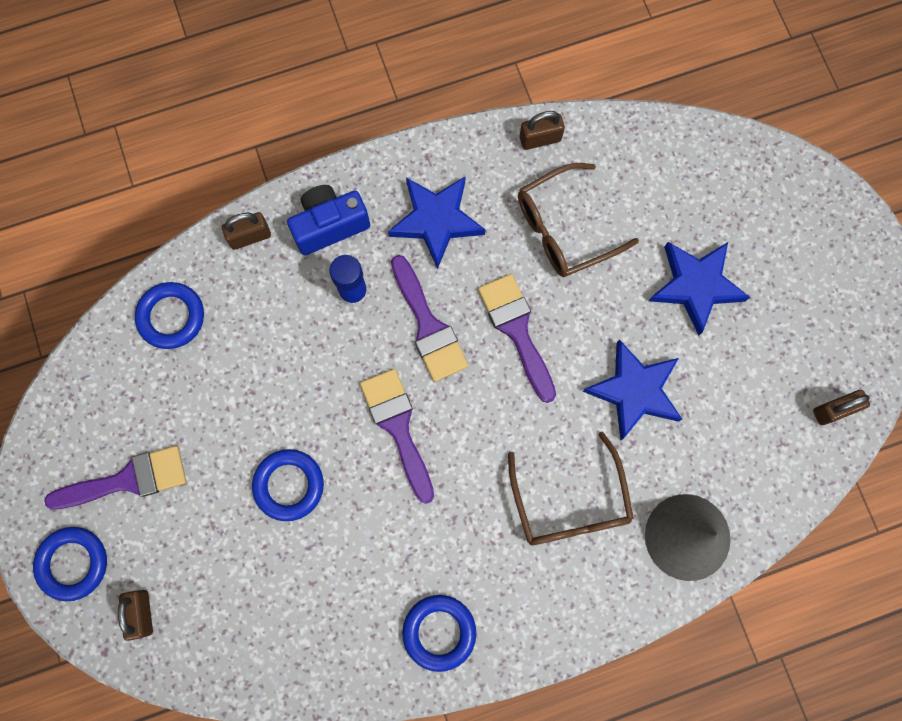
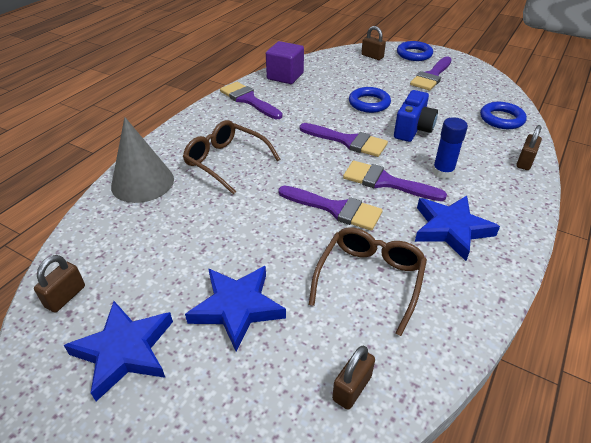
camera: 140 degrees right, 35 degrees down
(329, 225) = (499, 189): blue camera -> blue camera (413, 129)
(331, 662) = (285, 76): none -> purple cube
(439, 632) = (248, 100): blue ring -> purple brush
(540, 139) = (459, 327): brown padlock -> brown padlock (352, 388)
(634, 391) = (231, 223): blue star -> blue star (125, 351)

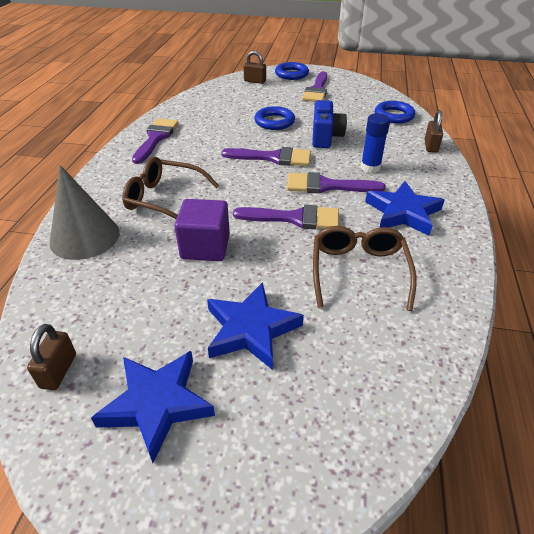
camera: 20 degrees left, 0 degrees up
(248, 100) = (156, 138): purple brush -> purple brush turned 75 degrees clockwise
(285, 76) = (181, 111): purple cube -> purple cube (205, 247)
(352, 388) = (395, 367): brown padlock -> none

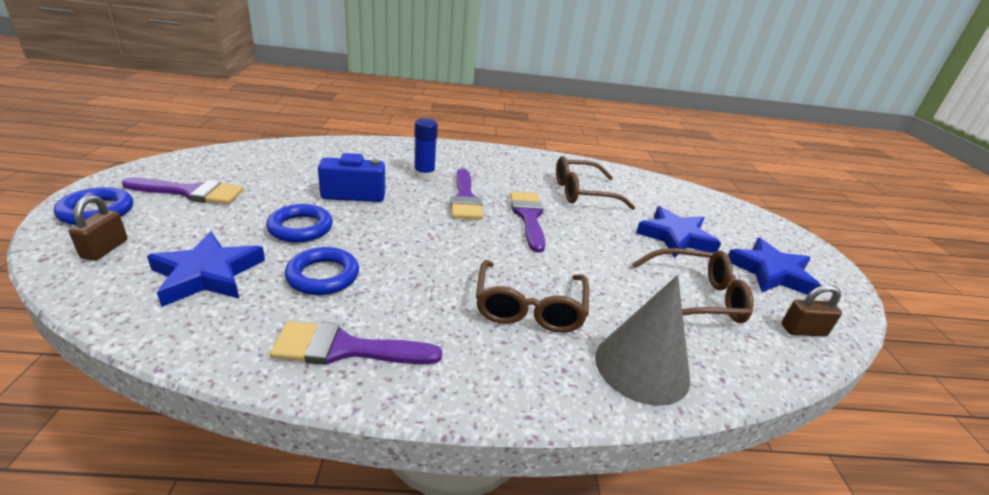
camera: 105 degrees left, 10 degrees down
(139, 300) = (696, 298): none -> brown glasses
(205, 247) = (600, 266): purple cube -> none
(273, 158) = (409, 228): purple brush -> none
(394, 115) = (301, 152): blue ring -> blue ring (323, 276)
(403, 212) = (497, 169): blue star -> blue star (207, 274)
(430, 146) = (378, 145): brown padlock -> none

